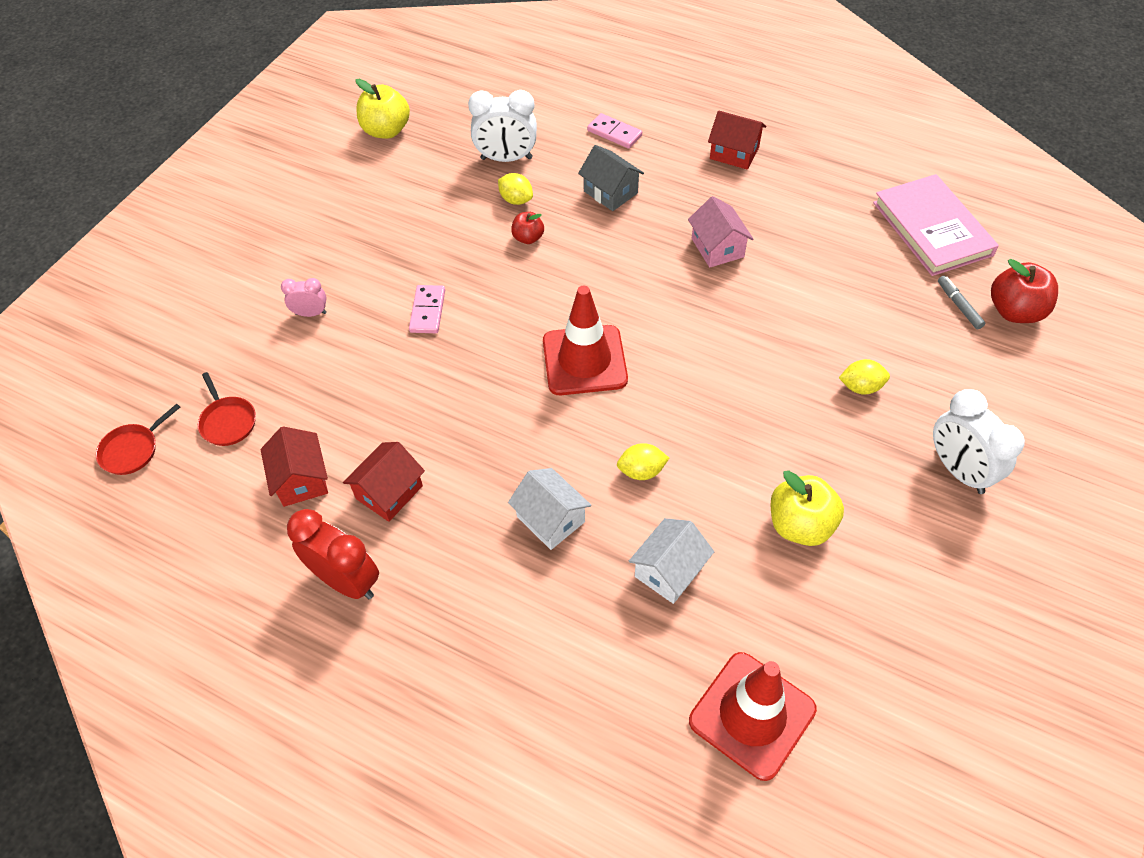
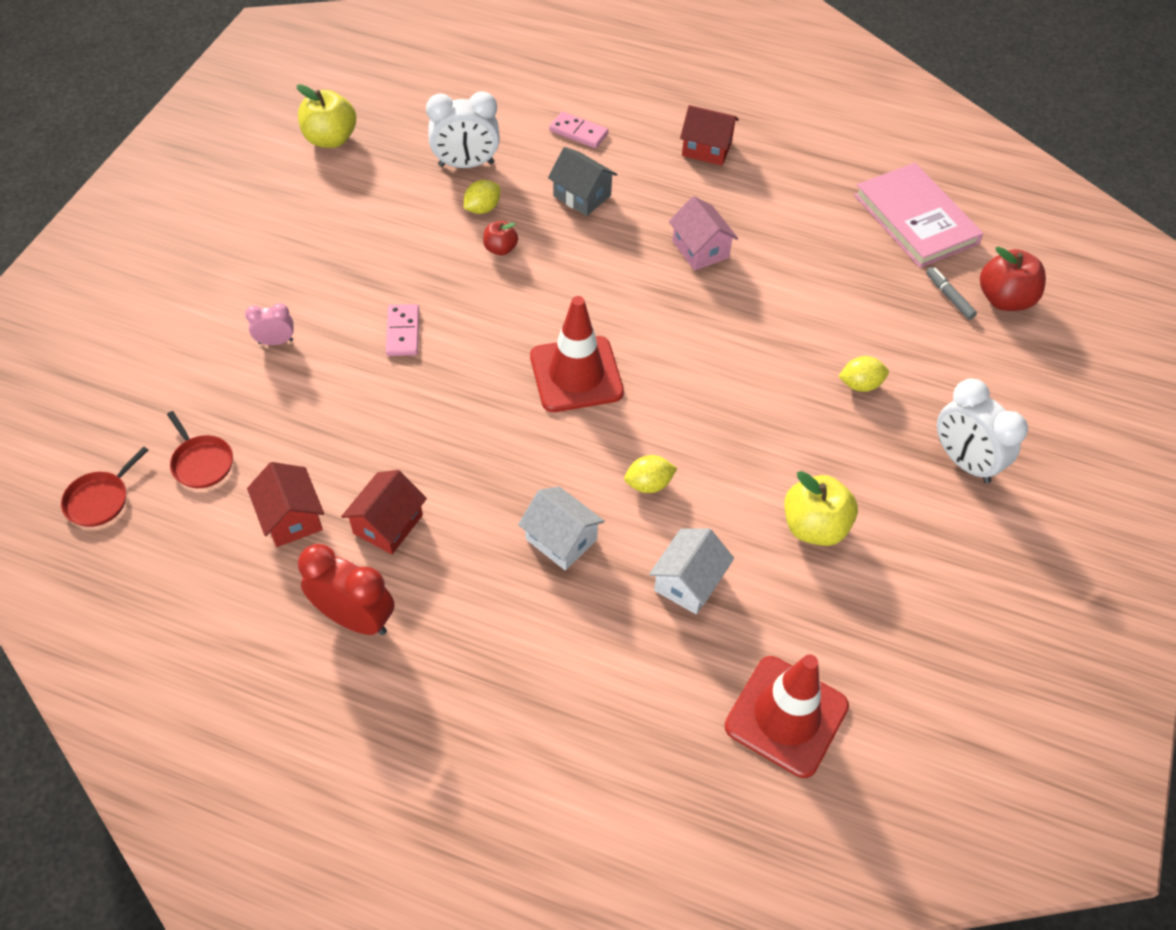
camera: 10 degrees left, 0 degrees up
(516, 200) = (482, 208): yellow lemon -> yellow lemon turned 75 degrees counterclockwise

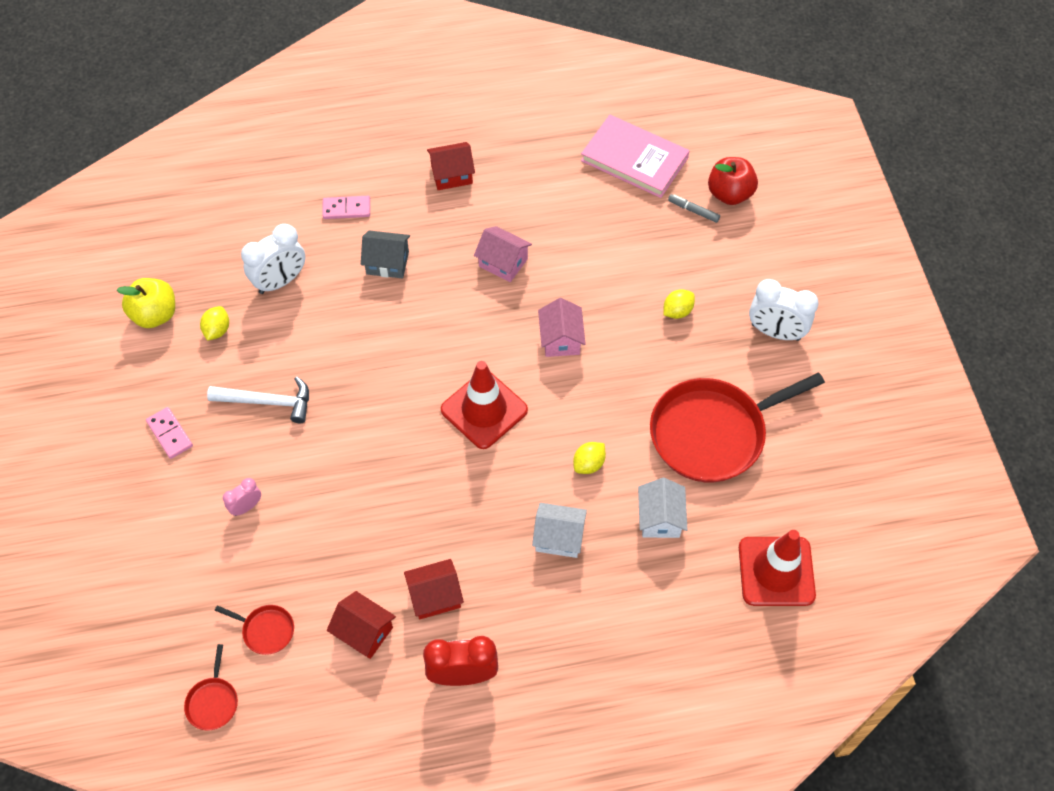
camera: 30 degrees left, 5 degrees up
(370, 260) = (268, 402): none -> white hammer
(388, 524) = (435, 596): red house -> red house turned 75 degrees clockwise
(403, 332) = (336, 446): pink domino -> pink domino (170, 434)
(482, 208) = (320, 313): yellow lemon -> yellow lemon (217, 330)
(500, 249) = (358, 339): red apple -> none
(709, 348) = (561, 339): none -> pink house
(814, 527) = (713, 433): yellow apple -> red pan

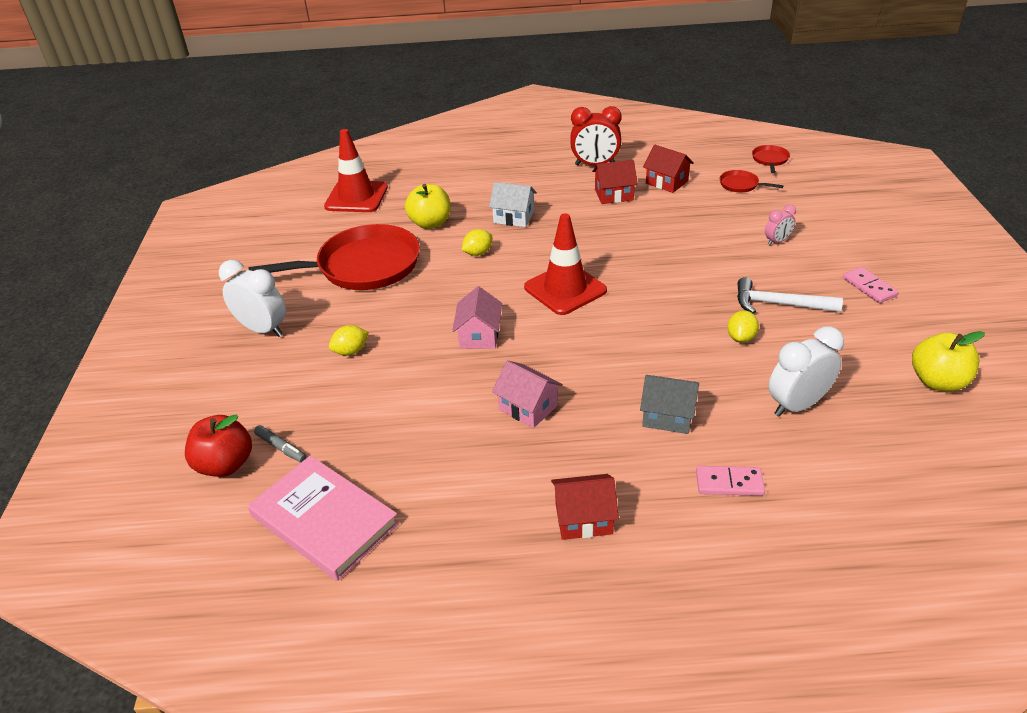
camera: 170 degrees left, 20 degrees down
(217, 330) = (855, 363): yellow lemon -> yellow lemon (741, 338)
(660, 518) = (430, 223): white house -> yellow apple

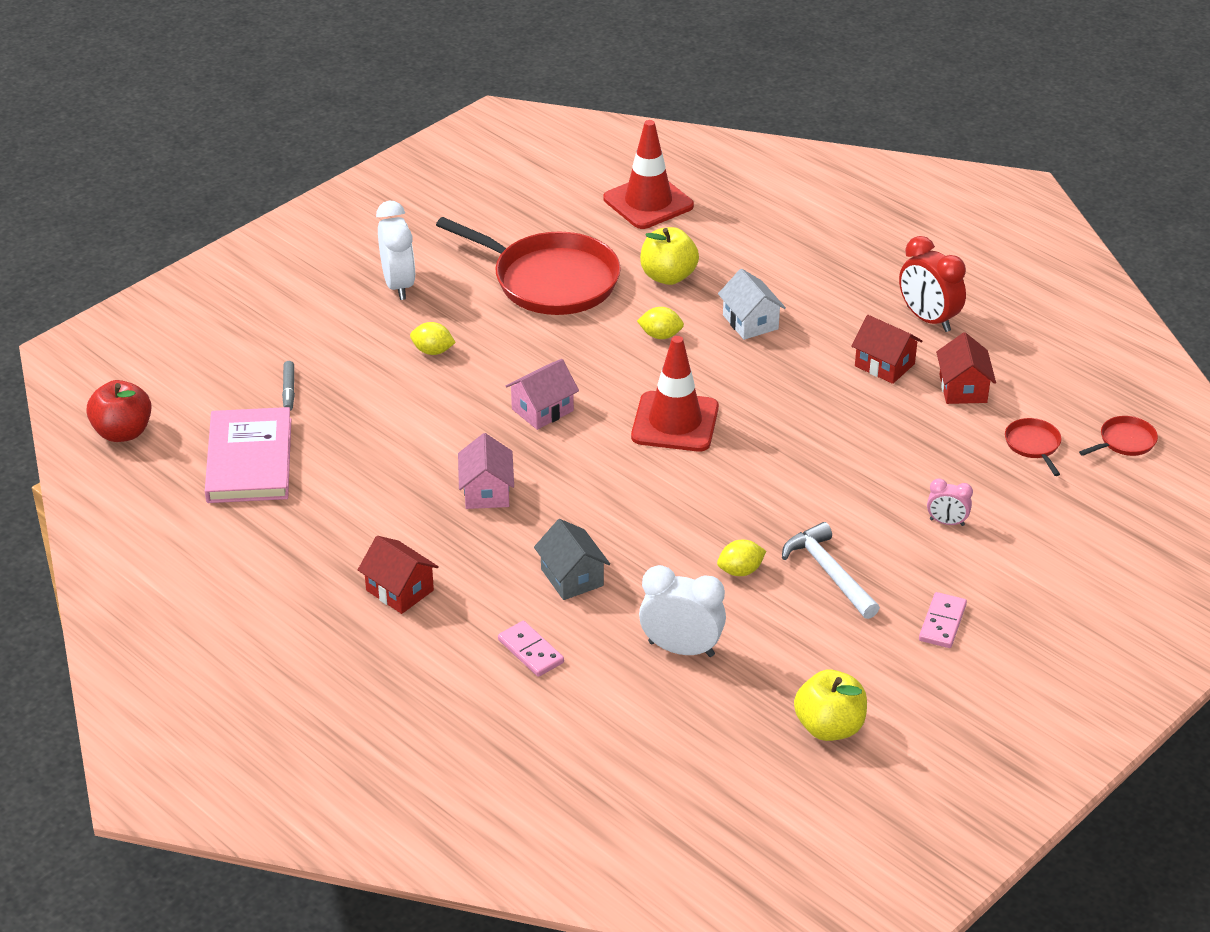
camera: 45 degrees right, 0 degrees up
(225, 464) = (242, 375): red apple -> red apple (123, 432)

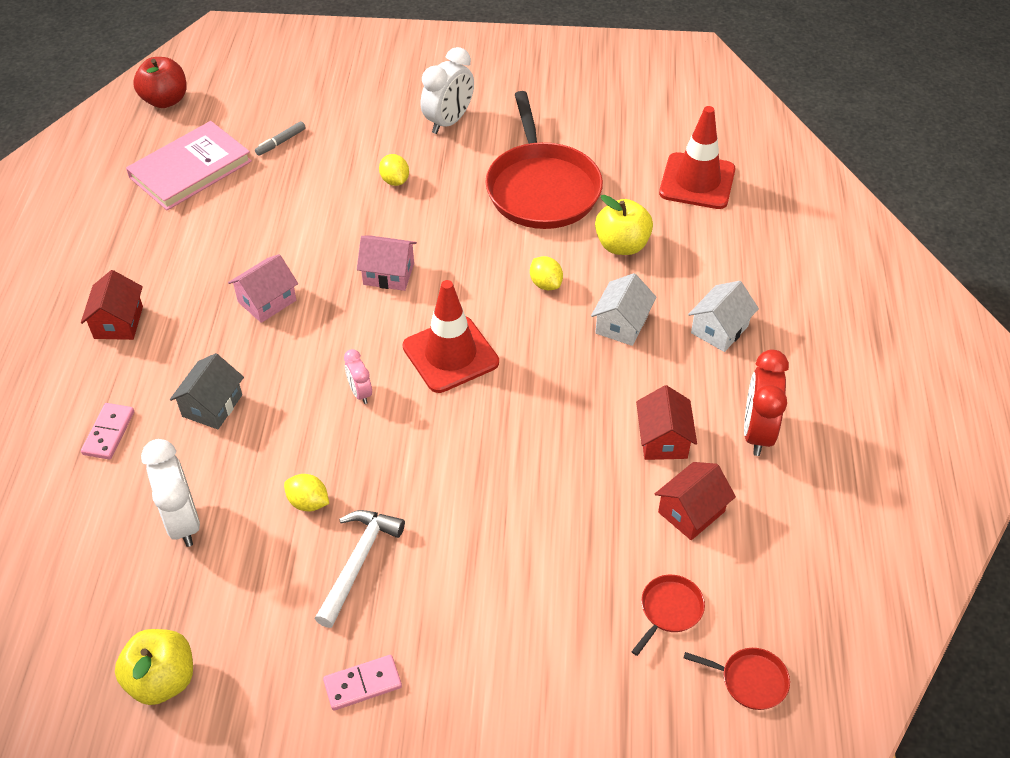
camera: 50 degrees right, 10 degrees up
(813, 280) = (719, 329): none -> white house
(947, 522) = (499, 607): pink clock -> pink clock (360, 393)

